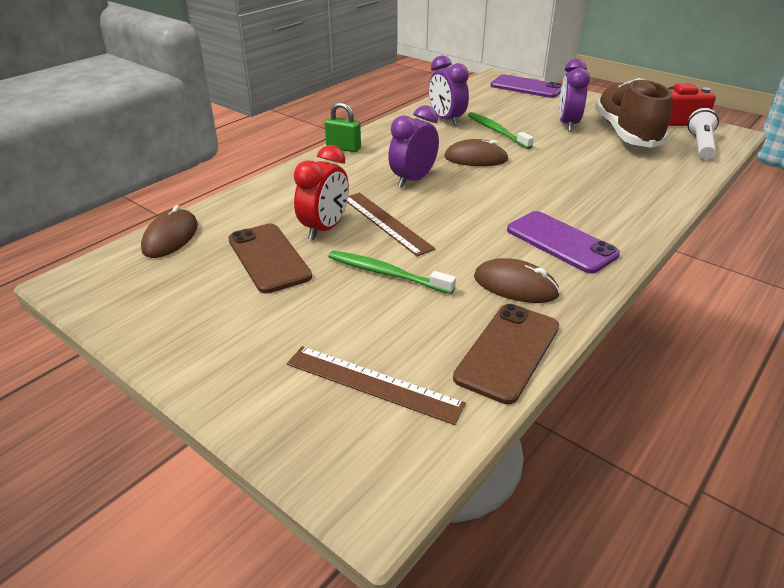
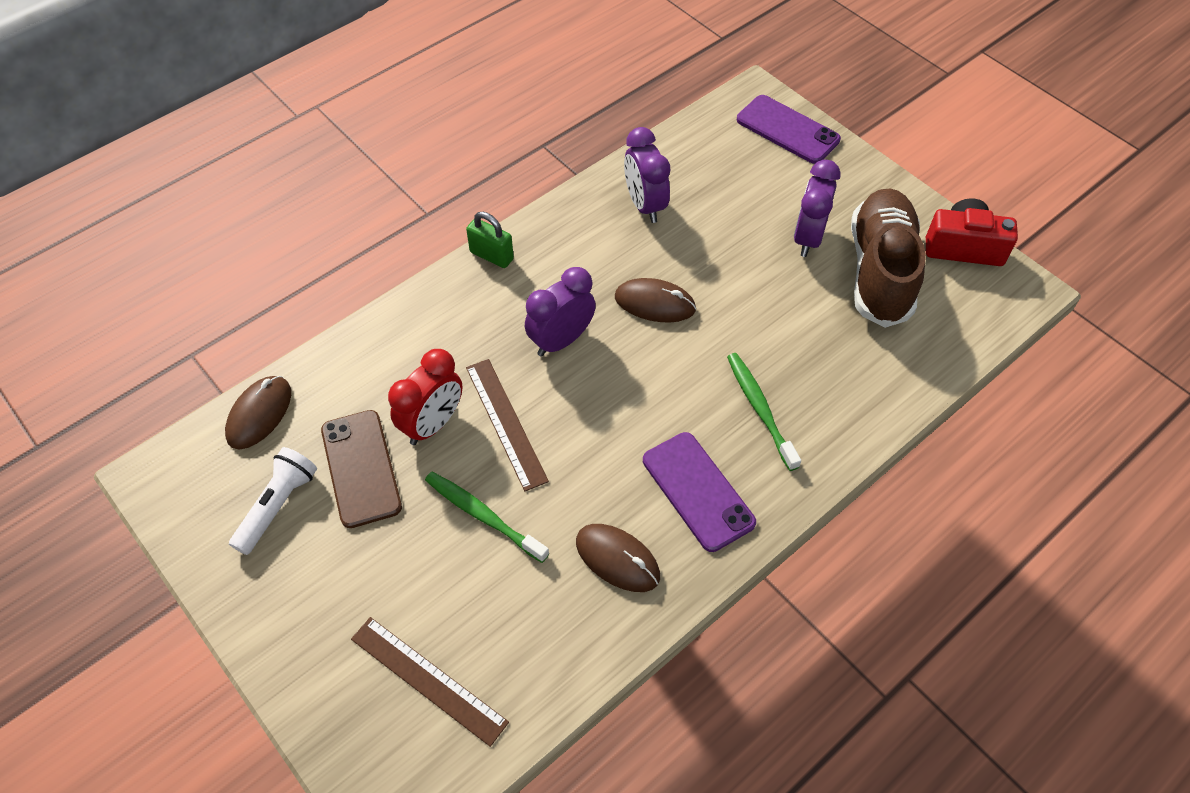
camera: 10 degrees right, 20 degrees up
(497, 131) = (704, 242): green toothbrush -> green toothbrush (760, 409)
(508, 352) = (574, 659): brown phone -> none
(701, 145) = (970, 313): white flashlight -> white flashlight (278, 506)

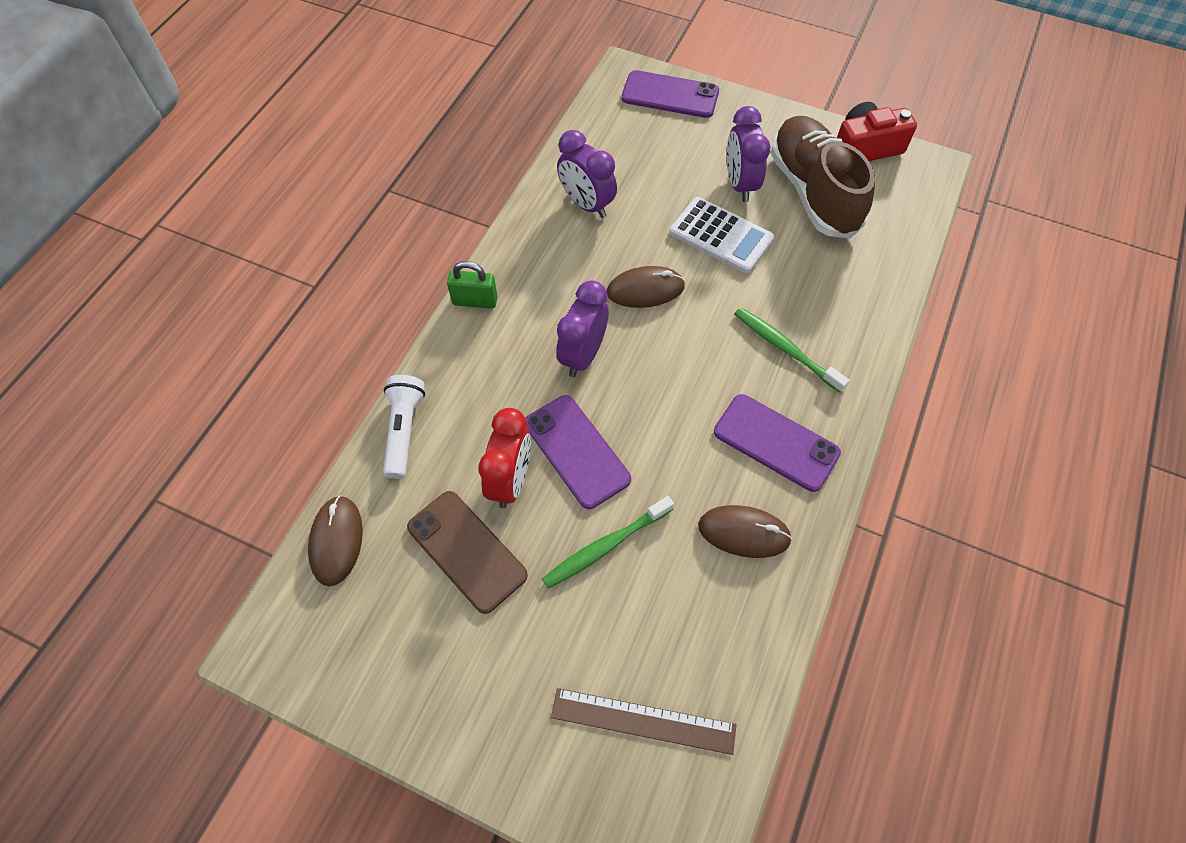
camera: 25 degrees left, 5 degrees up
(278, 506) = (407, 622): white flashlight -> white flashlight (404, 430)
(483, 516) = (606, 546): green toothbrush -> green toothbrush turned 45 degrees counterclockwise
(506, 423) = (577, 451): brown ruler -> purple phone
(759, 280) = (721, 236): none -> white calculator

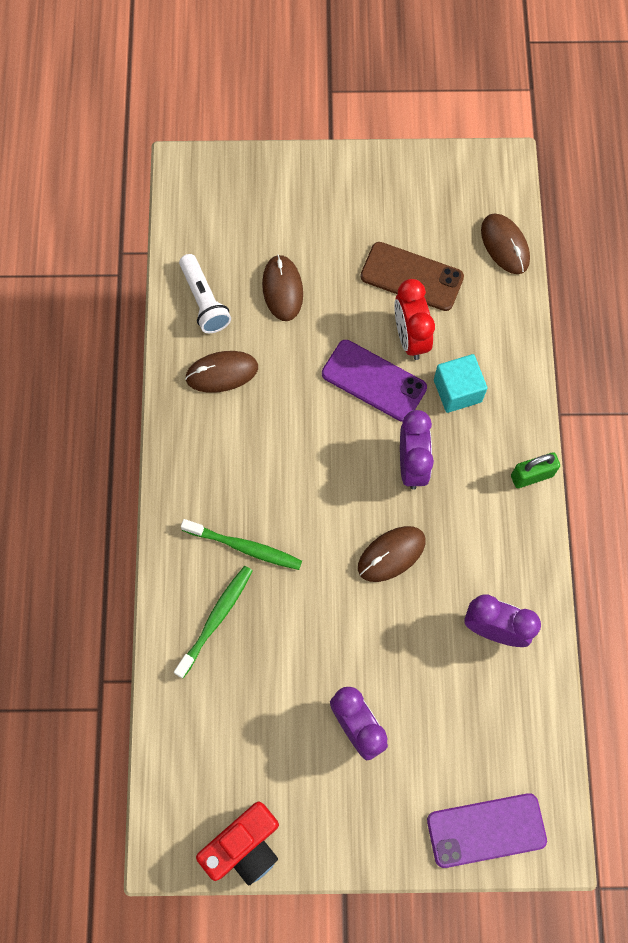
camera: 155 degrees right, 10 degrees up
(404, 430) = (513, 340): white flashlight -> white flashlight (204, 301)
(495, 404) = (457, 391): none -> turquoise cube
(606, 546) = (317, 321): green toothbrush -> green toothbrush (216, 619)
(628, 605) = (282, 289): none -> brown mouse
(643, 721) = (241, 227): brown ruler -> none
(721, 236) = (349, 649): white calculator -> none
(776, 443) = (223, 455): purple phone -> none
(813, 192) = (279, 752): brown shoe -> none

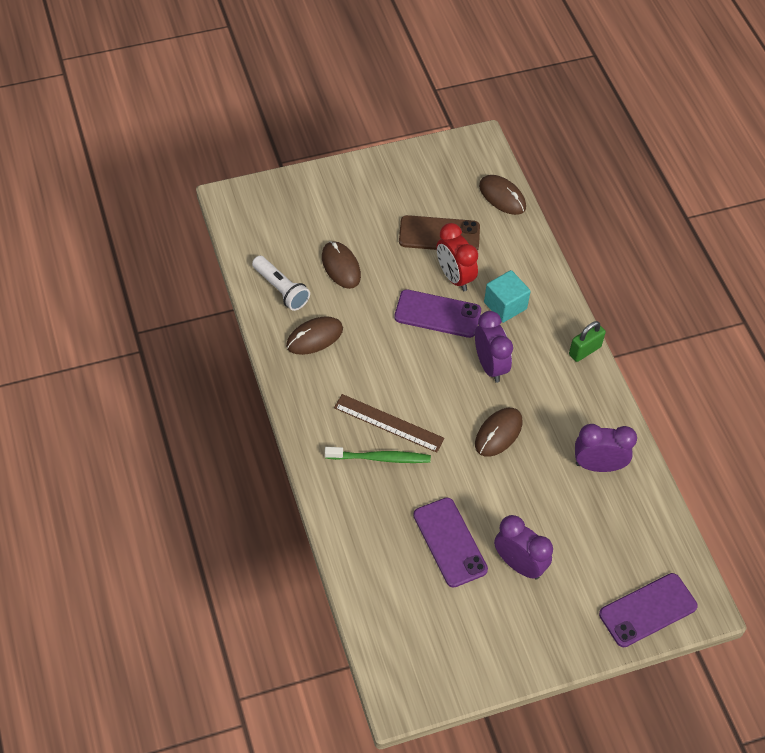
camera: 20 degrees left, 15 degrees down
(216, 619) = (376, 517): green toothbrush -> none
(244, 846) = (462, 677): red camera -> none
(269, 505) = (389, 423): none -> brown ruler
(287, 676) = (449, 542): none -> purple phone

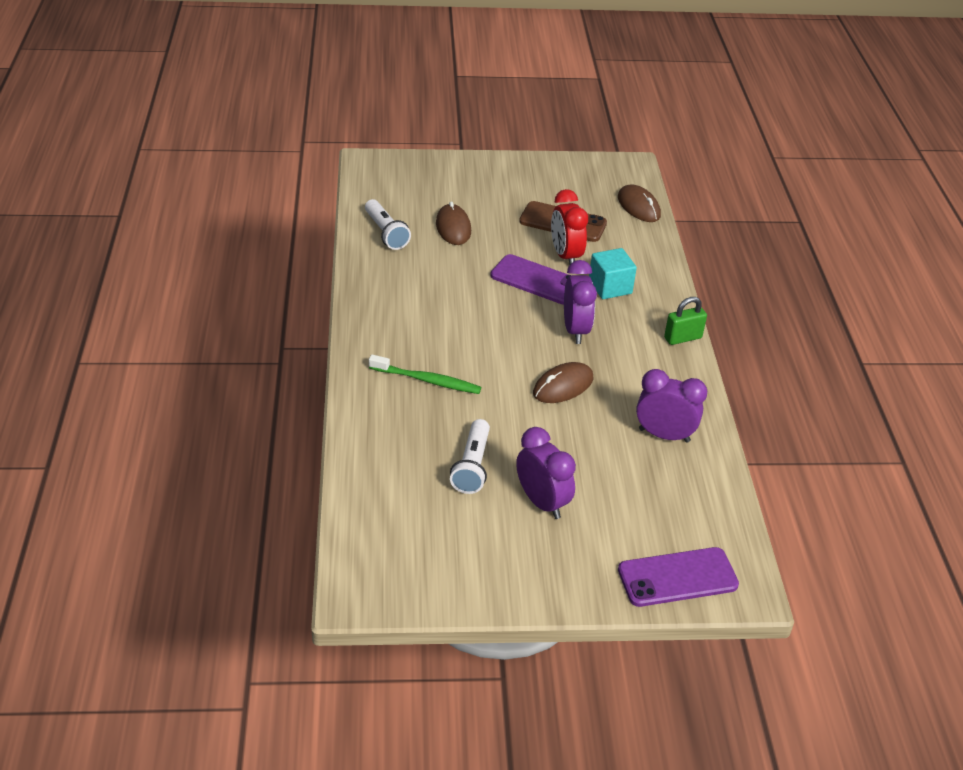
camera: 15 degrees right, 15 degrees down
(314, 337) = (402, 274): brown mouse -> none
(389, 423) = (449, 354): brown ruler -> none
(449, 542) = (472, 466): purple phone -> white flashlight

